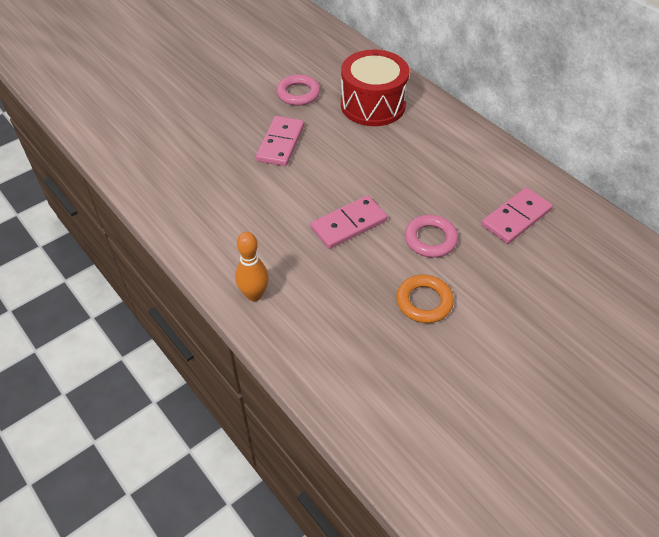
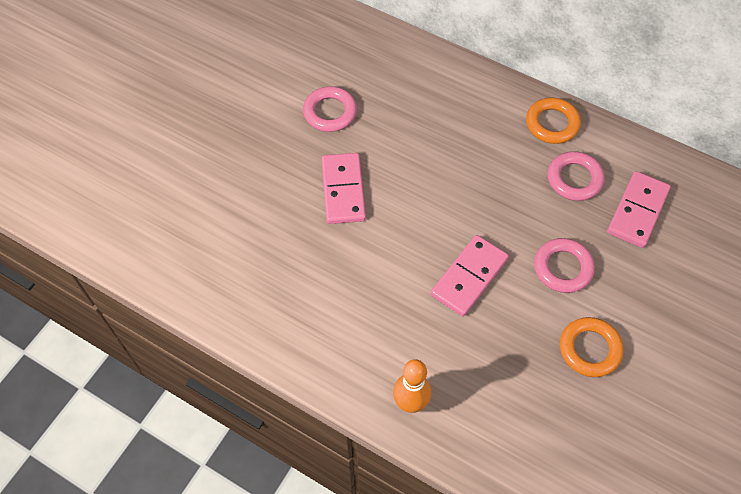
camera: 20 degrees left, 10 degrees up
(373, 105) = (422, 104): red drum -> none
(472, 142) = (552, 124): none -> orange ring
(472, 182) = (574, 179): none -> pink ring

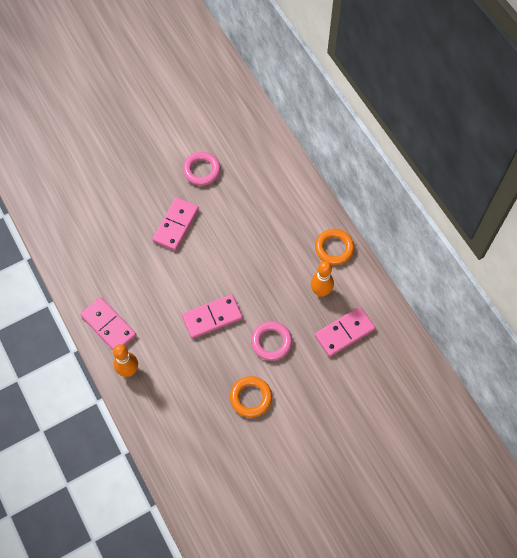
camera: 30 degrees right, 5 degrees up
(343, 359) = (108, 326): none -> pink domino
(574, 179) = (320, 291): pink ring -> orange bowling pin

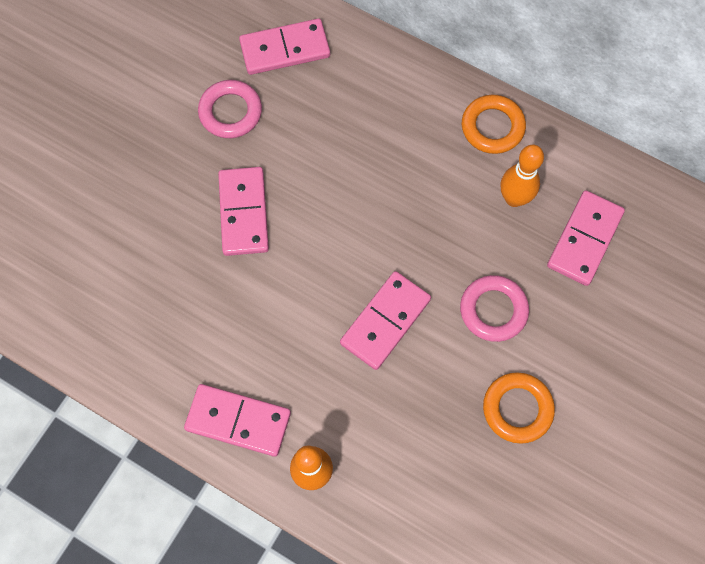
camera: 30 degrees left, 5 degrees up
(250, 152) = (285, 49): none -> pink domino

